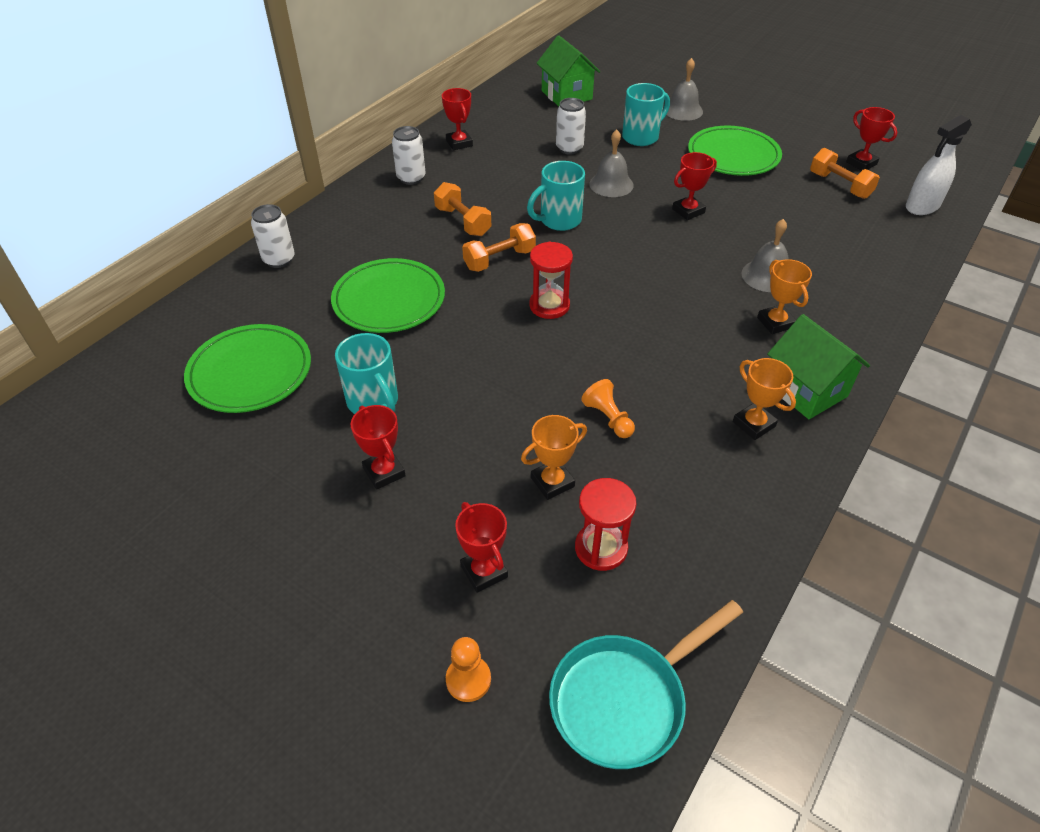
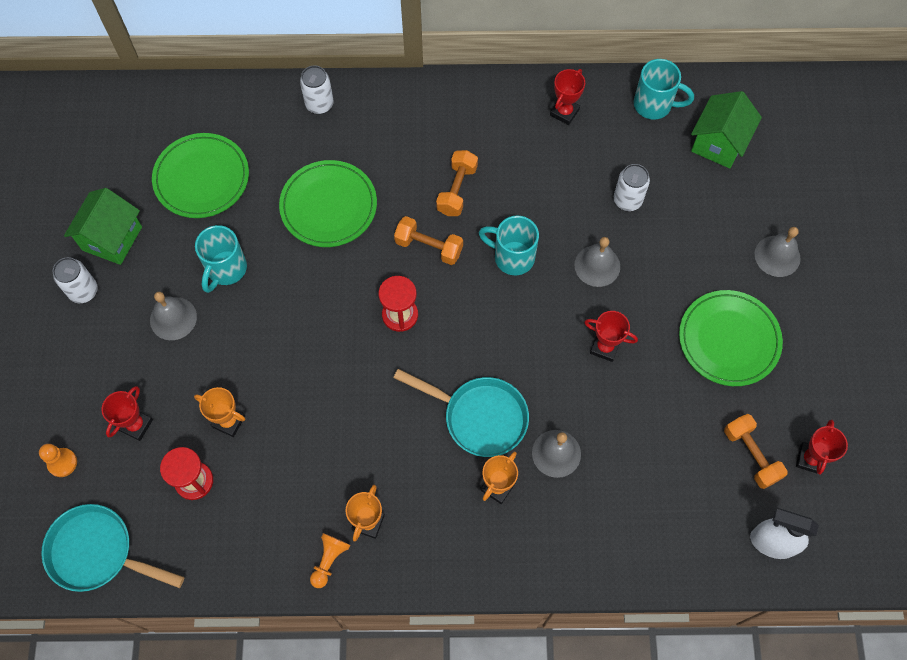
camera: 55 degrees right, 20 degrees up
(384, 472) = (173, 318): red trophy -> grey bell
(411, 178) = (485, 114): white can -> white can (83, 291)
(608, 418) = (309, 423): orange pawn -> orange pawn (329, 560)
(641, 137) = (696, 246): turquoise mug -> turquoise mug (654, 105)
(696, 303) = (479, 417): none -> turquoise pan
(806, 390) = (431, 543): green house -> green house (112, 238)
(839, 185) = (751, 455): orange dumbbell -> orange dumbbell turned 45 degrees counterclockwise

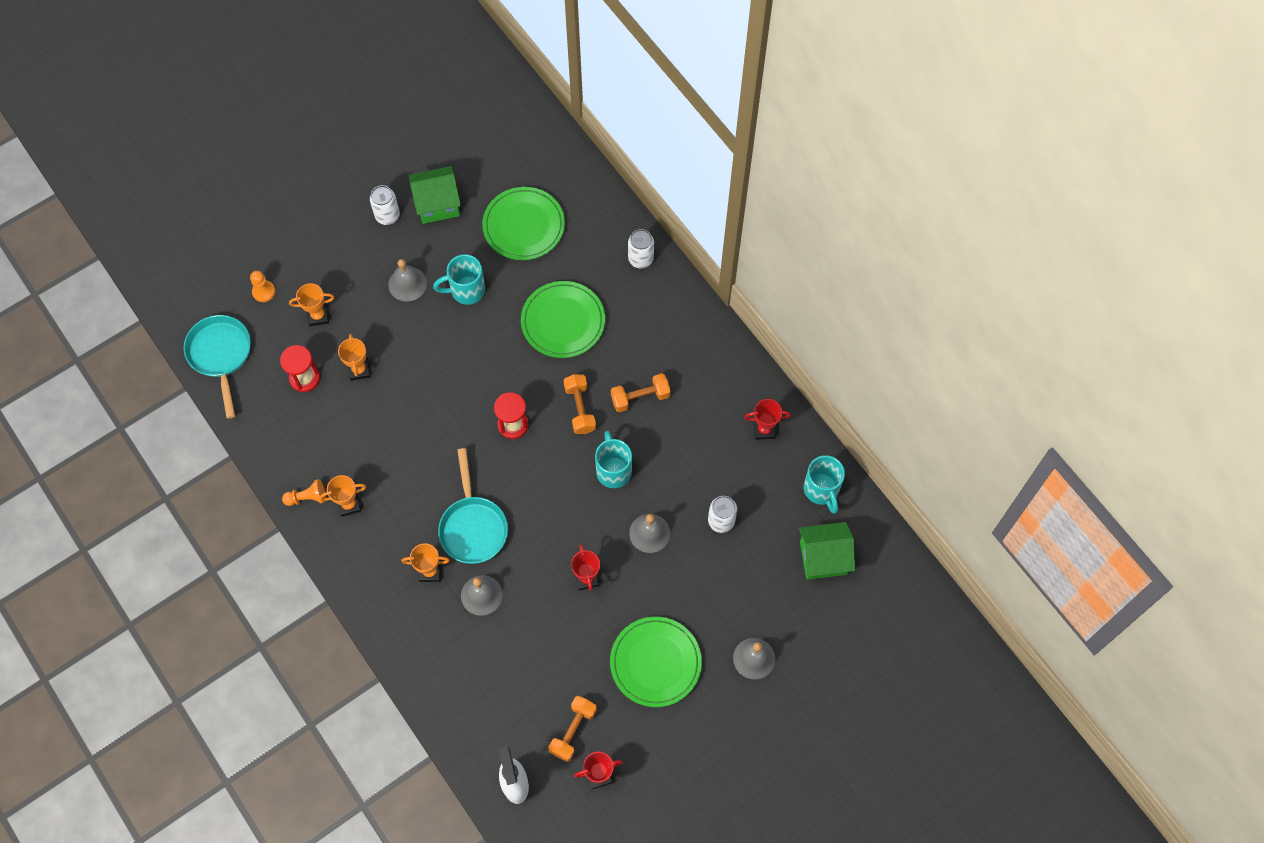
camera: 55 degrees right, 0 degrees up
(136, 425) = (318, 316): red trophy -> orange trophy

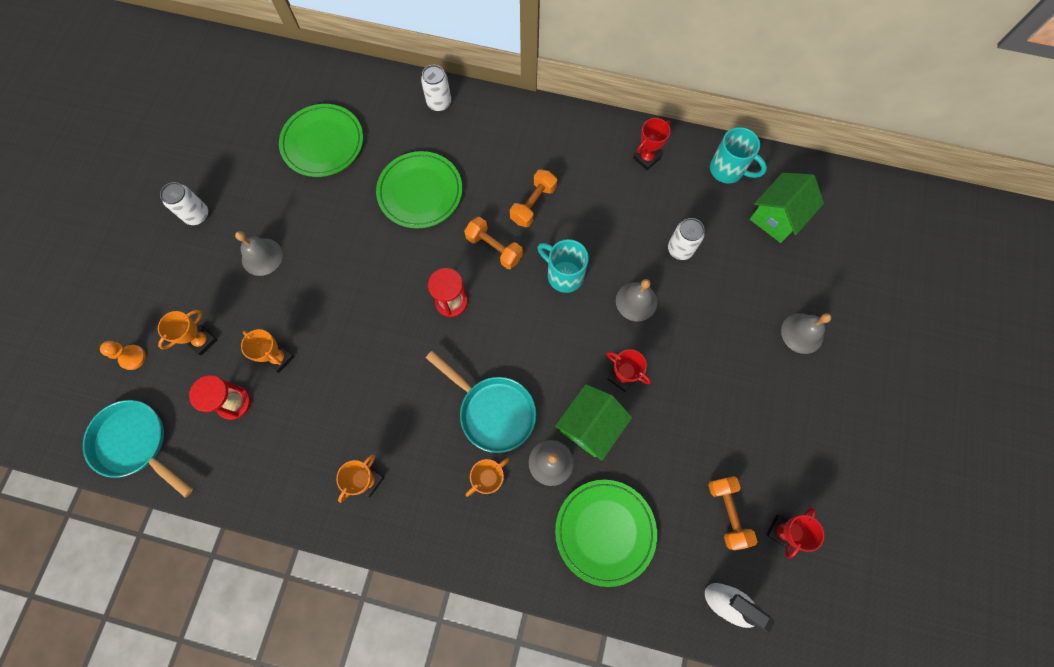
camera: 40 degrees left, 5 degrees up
(307, 497) = (324, 505): orange pawn -> none
(438, 204) = (234, 176): green house -> green house (590, 426)
(466, 290) = (318, 225): turquoise mug -> none
(655, 663) = (736, 399): green plate -> green plate (605, 531)

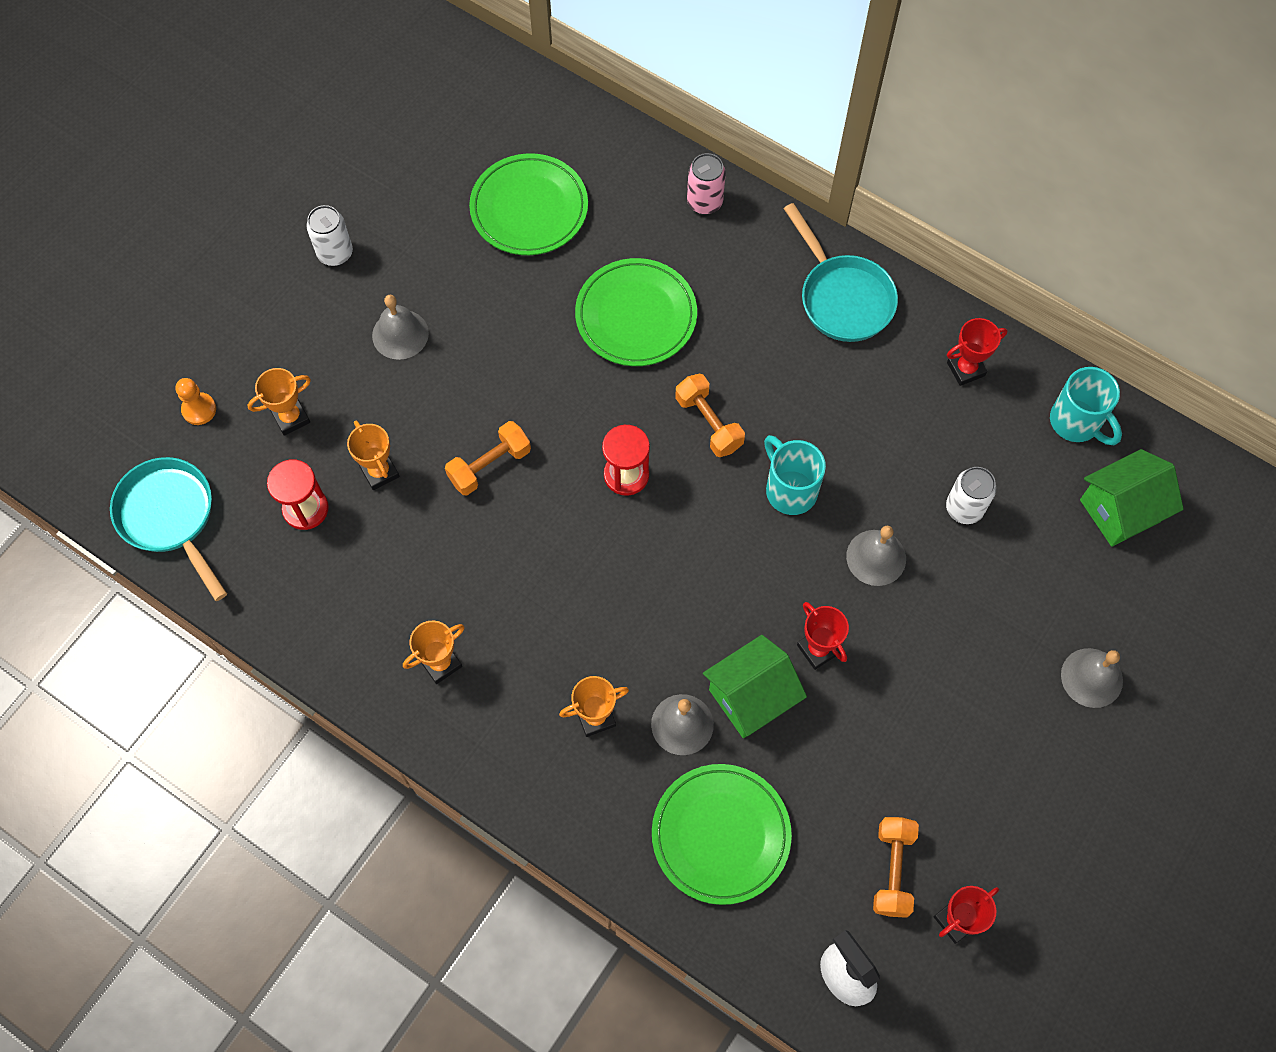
camera: 20 degrees right, 5 degrees down
(439, 103) = (704, 202): white can -> pink can
(493, 411) = (630, 633): turquoise pan -> turquoise pan (842, 297)
(533, 204) = (783, 381): orange dumbbell -> orange dumbbell (489, 465)

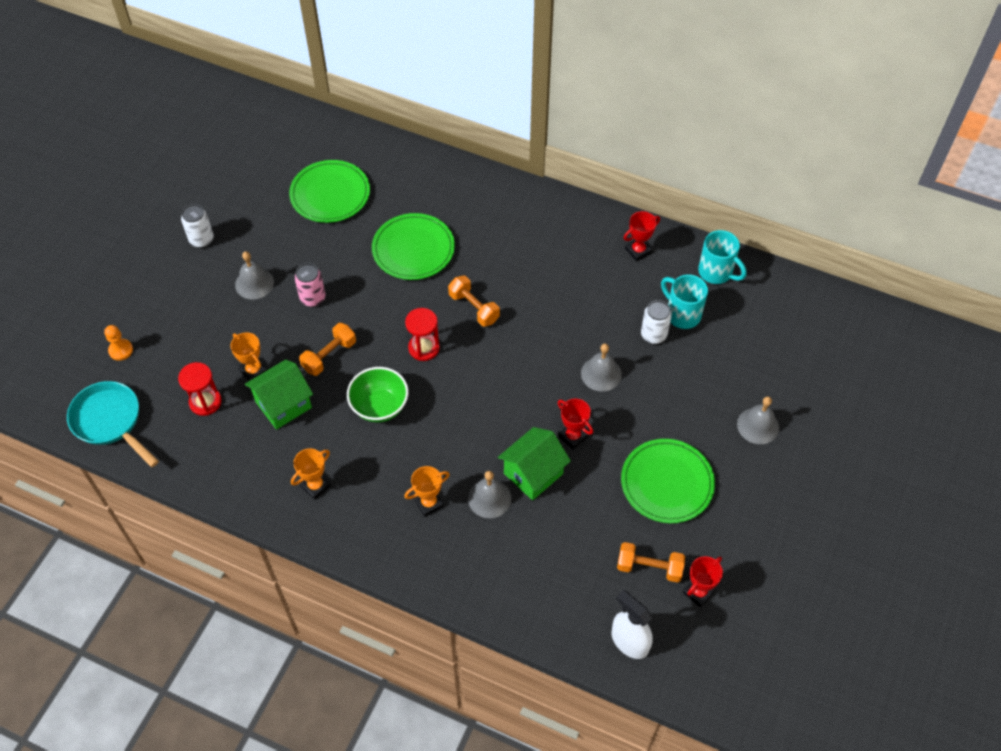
camera: 10 degrees left, 10 degrees down
(291, 417) = (186, 346): orange trophy -> none
(549, 556) = (379, 406): none -> green bowl
(704, 202) = (447, 175): pink can -> pink can (313, 298)
(721, 835) = (528, 564): green plate -> green plate (667, 483)
(789, 489) = (535, 341): turquoise mug -> turquoise mug (682, 314)
(842, 297) = (549, 219): turquoise pan -> none
(892, 870) = (649, 567): orange dumbbell -> orange dumbbell turned 75 degrees counterclockwise
(1120, 510) = (755, 321): green house -> green house (283, 404)

